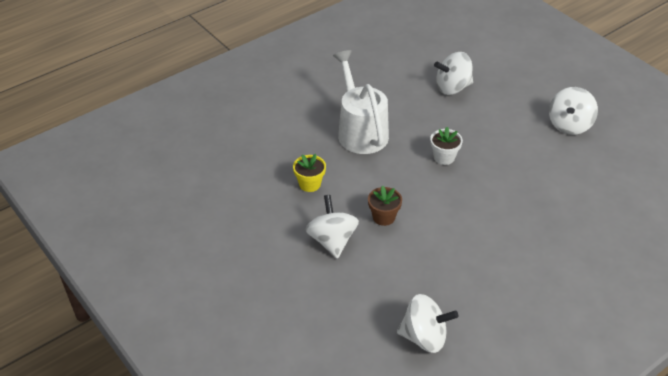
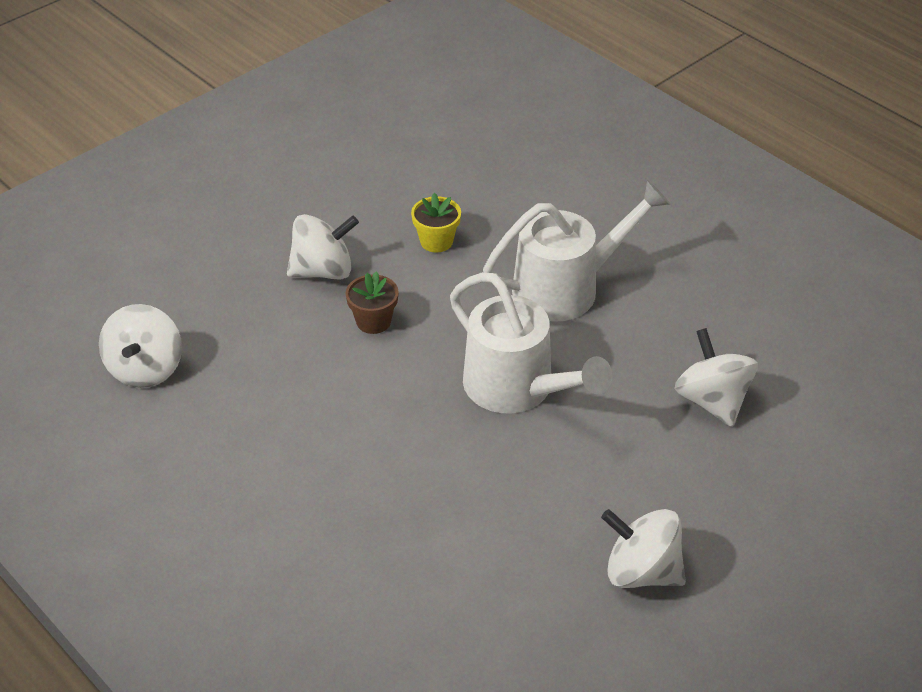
camera: 85 degrees right, 0 degrees up
(444, 157) = (518, 389): white flower pot -> white watering can

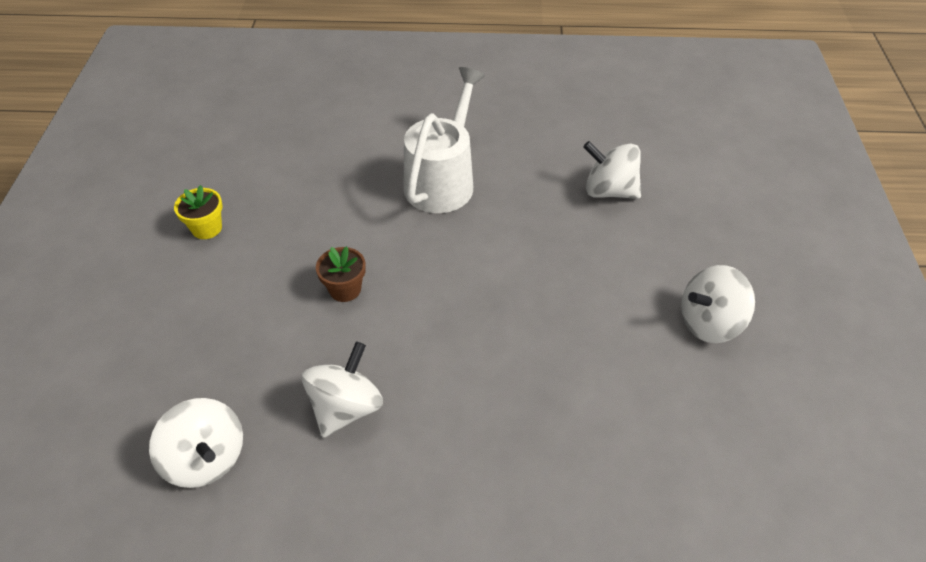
camera: 45 degrees left, 5 degrees up
(323, 271) = (262, 279): white spinning top -> white spinning top (346, 407)
(436, 241) = (320, 205): yellow flower pot -> yellow flower pot (207, 228)
(518, 389) = (496, 265): white watering can -> none

